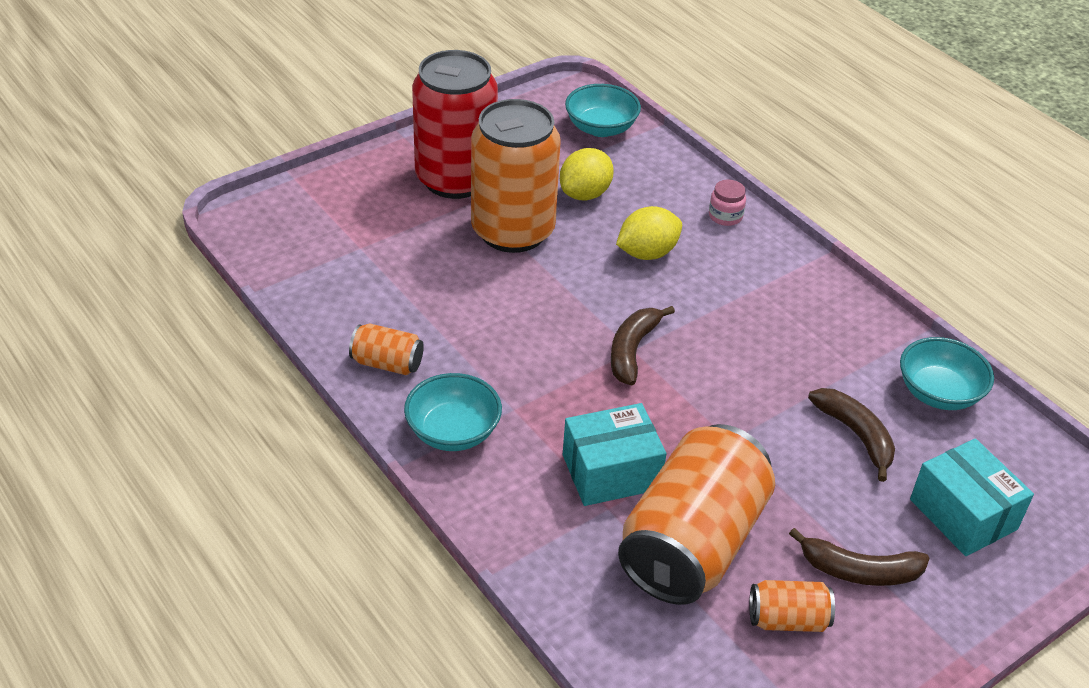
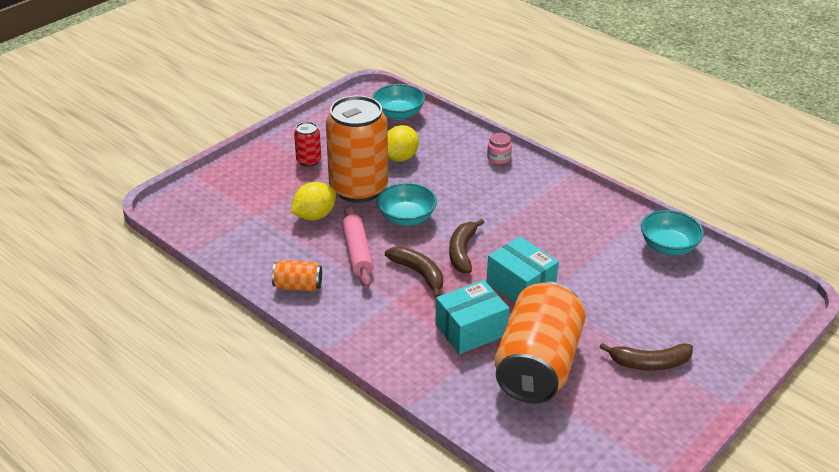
camera: 10 degrees left, 5 degrees down
(453, 432) = (357, 322): turquoise bowl -> turquoise bowl (406, 218)
(455, 179) = (308, 161): red can -> red can, size x0.44
(484, 327) = (357, 252): none -> pink rolling pin
(647, 253) = (453, 189): yellow lemon -> yellow lemon (314, 216)
(787, 620) = (612, 401): orange can -> none
(856, 435) = (623, 281): brown banana -> brown banana (419, 273)
(963, 514) = (705, 317): turquoise box -> turquoise box (520, 285)

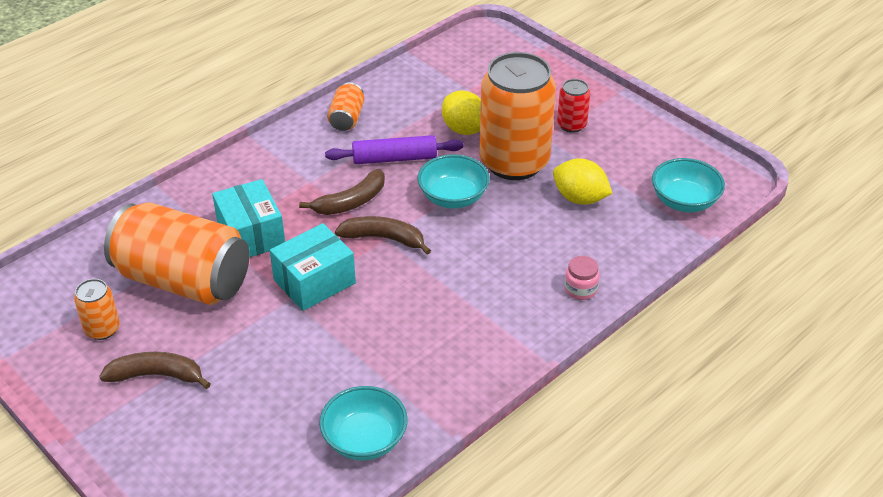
camera: 95 degrees right, 5 degrees up
(357, 252) = (394, 158): pink rolling pin -> purple rolling pin
(610, 409) = (102, 329): none -> orange can
(649, 363) = (157, 375): brown banana -> brown banana turned 90 degrees clockwise

